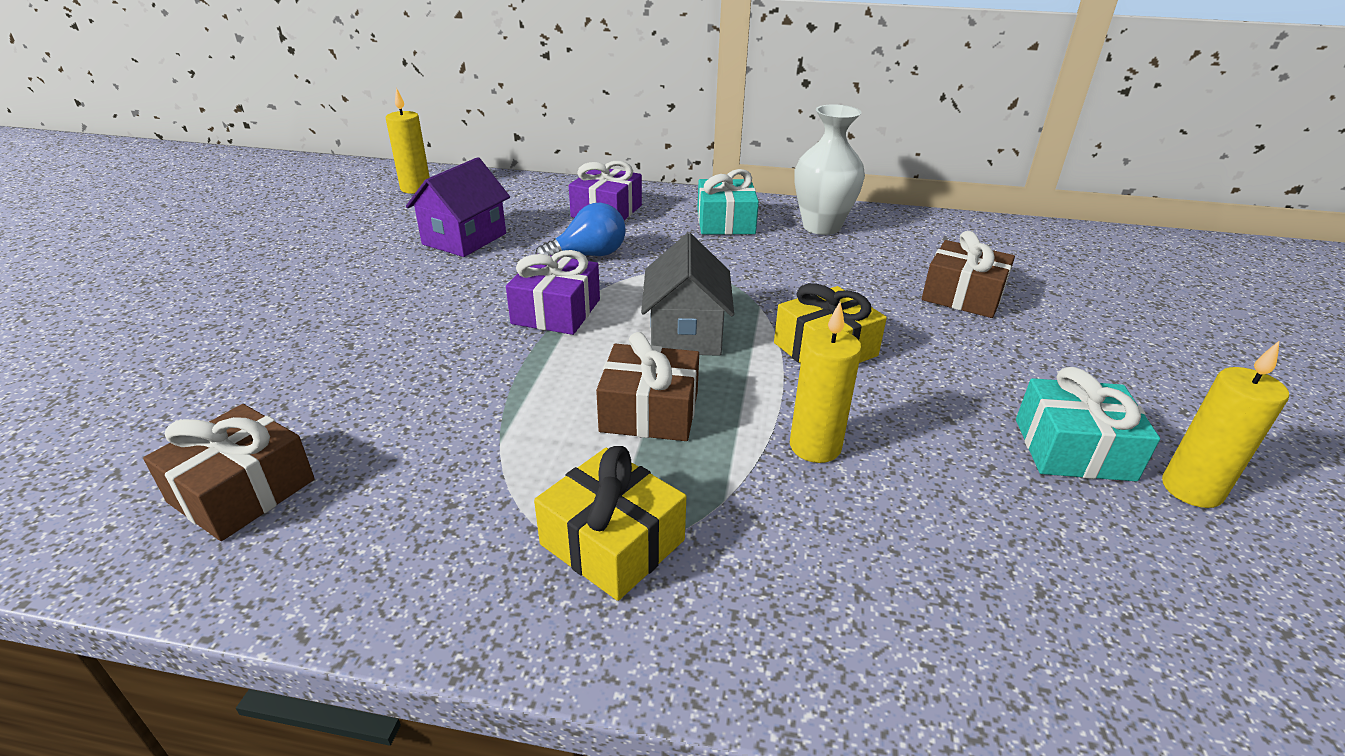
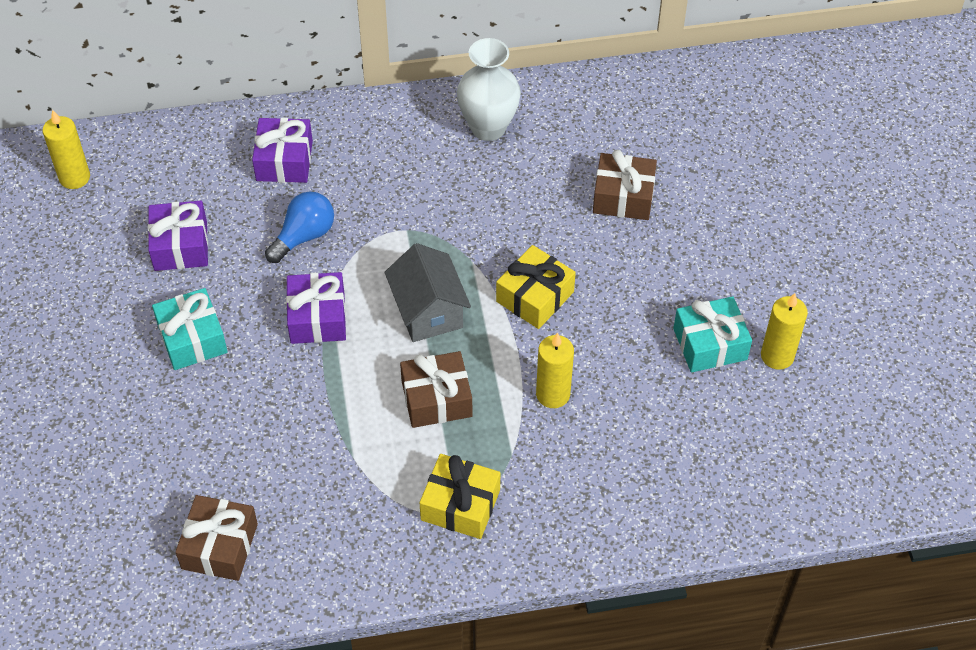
camera: 20 degrees left, 20 degrees up
(464, 239) = (180, 246): purple house -> purple gift
(725, 222) = (401, 146): turquoise gift -> turquoise gift (192, 338)

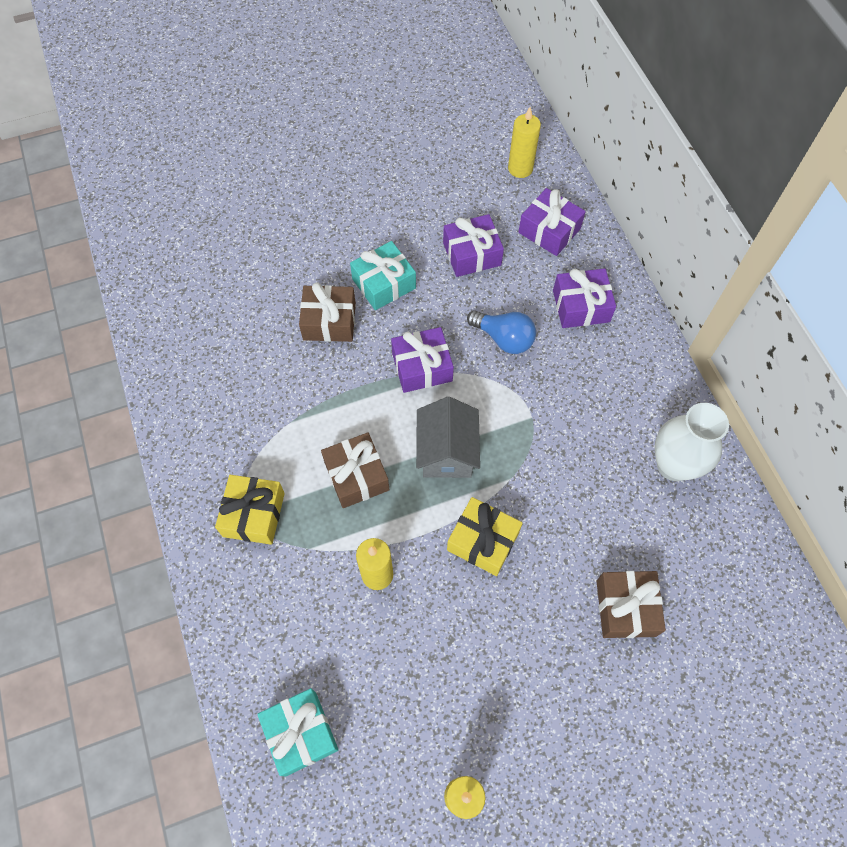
camera: 80 degrees right, 10 degrees up
(174, 168) = (549, 230): none -> purple gift
(219, 546) = (200, 346): brown gift -> brown gift (329, 321)
(428, 311) = (446, 452): grey house -> grey house turned 60 degrees counterclockwise
(710, 344) = (462, 721): turquoise gift -> turquoise gift (300, 733)

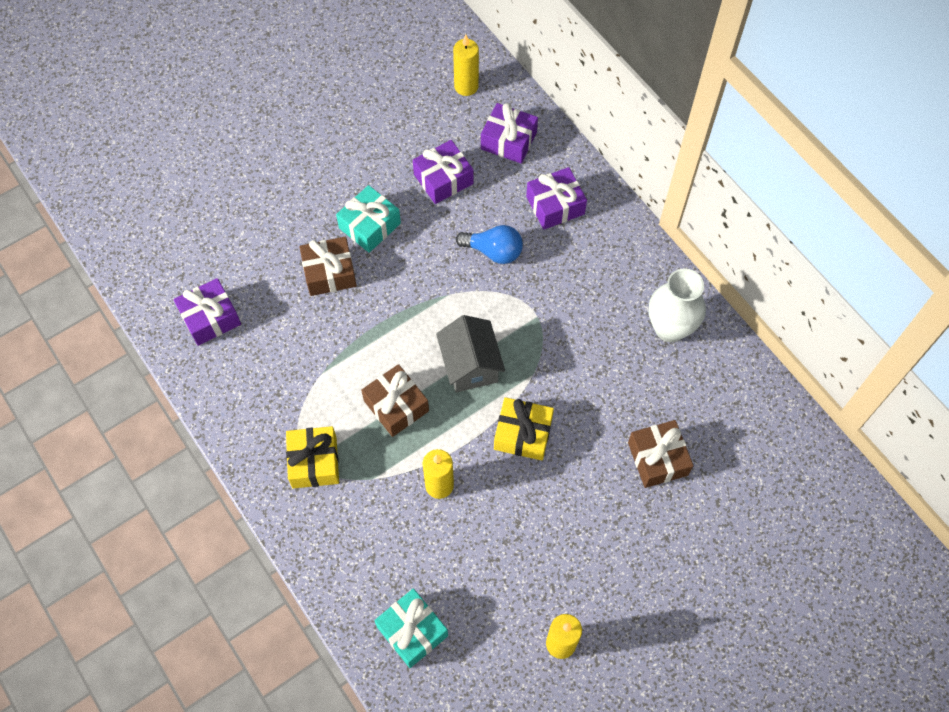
camera: 15 degrees left, 0 degrees up
(422, 367) = (427, 295): purple gift -> purple gift (210, 318)

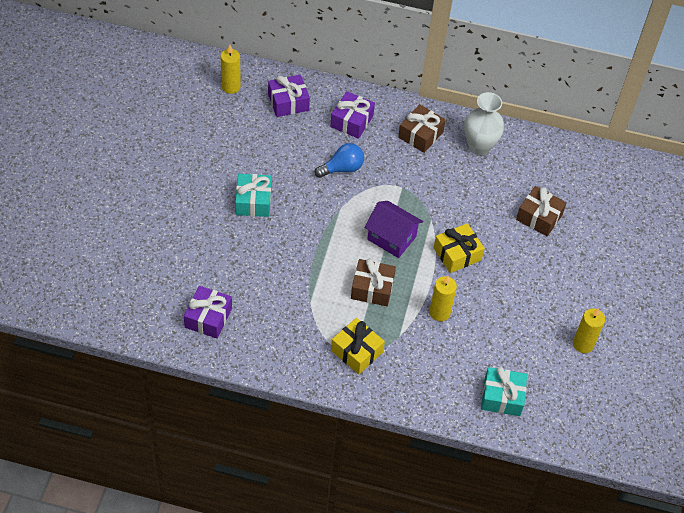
camera: 45 degrees left, 10 degrees down
(329, 273) = (256, 243): brown gift -> brown gift (420, 135)
(443, 179) = (271, 147): purple gift -> none
(470, 365) = (391, 238): grey house -> purple house

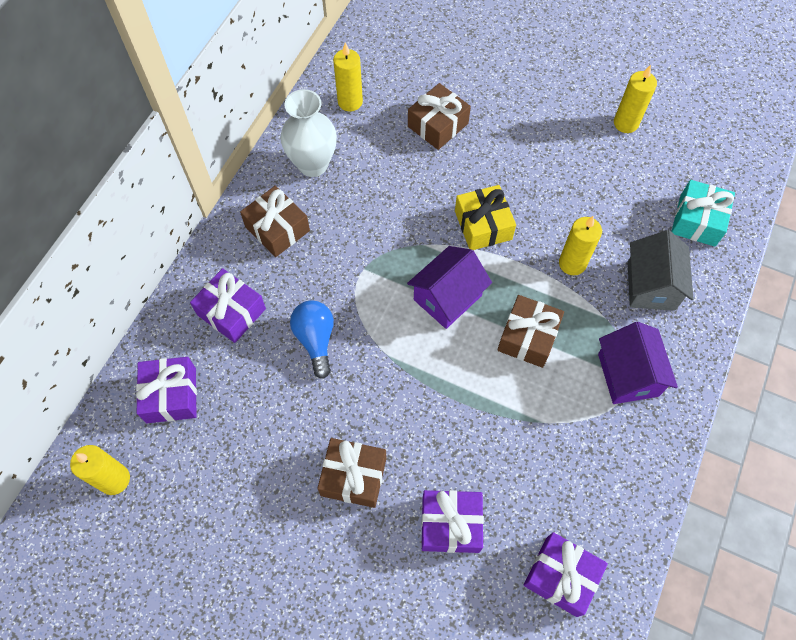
camera: 75 degrees left, 10 degrees up
(231, 255) = (450, 524): none -> purple gift
(253, 201) = (353, 476): turquoise gift -> brown gift
(356, 351) = (627, 375): yellow gift -> purple house
(434, 365) = (650, 285): none -> grey house
(542, 160) = (350, 102): none -> yellow candle

